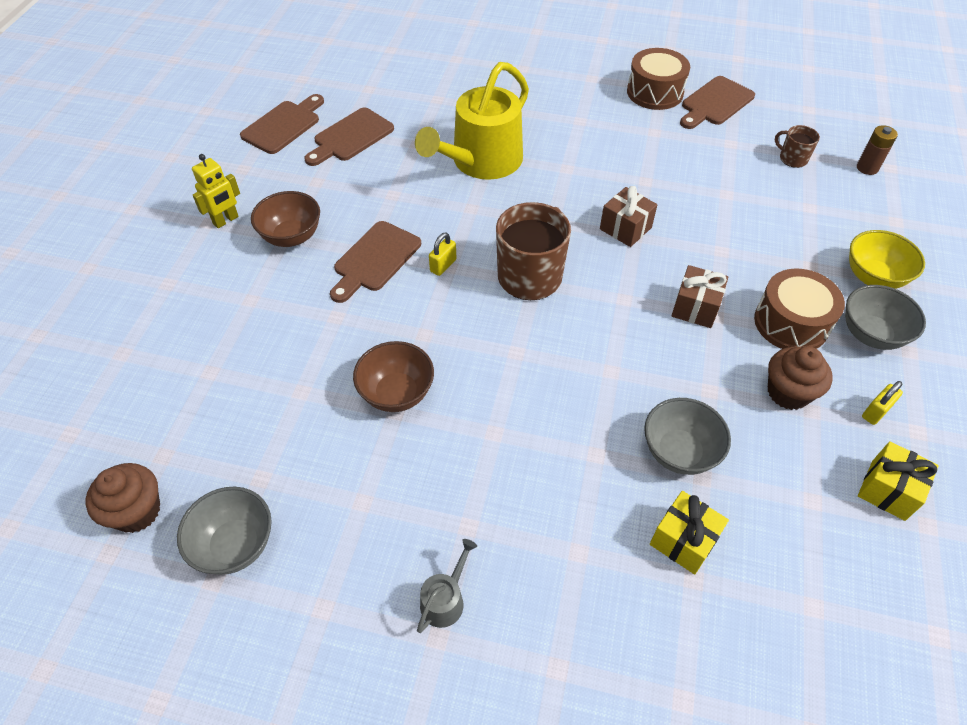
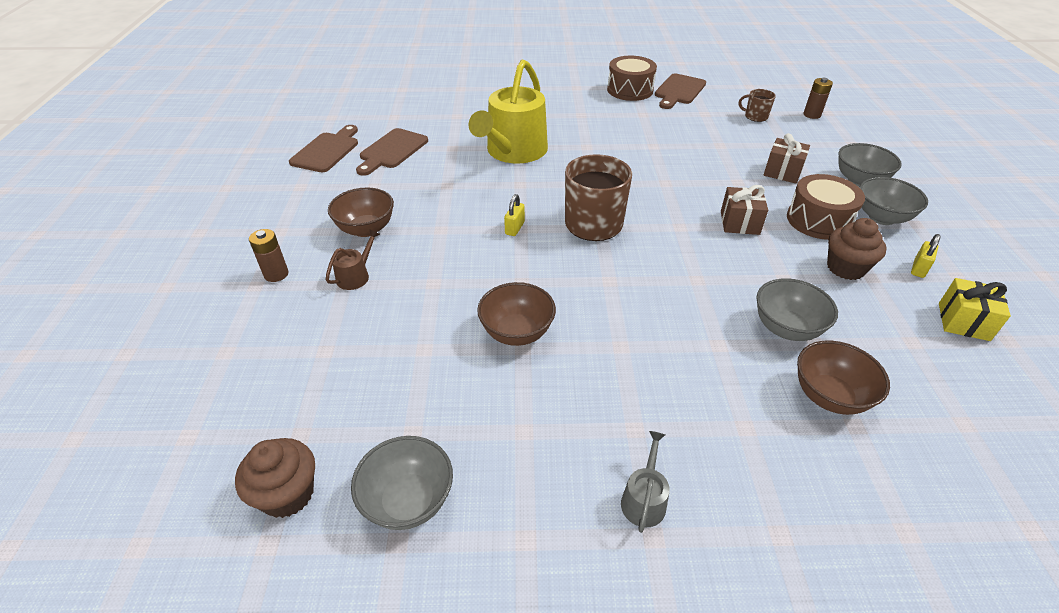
camera: 15 degrees left, 10 degrees down
(190, 274) = (276, 274): none -> brown battery
(226, 220) = (297, 227): yellow robot -> none
(264, 292) = (356, 276): none -> brown watering can
(375, 259) = (451, 234): brown cutting board -> none
(625, 228) = (654, 179): brown gift -> brown gift (782, 172)
(683, 540) = (829, 396): yellow gift -> brown bowl
(873, 277) = (859, 180): yellow bowl -> grey bowl

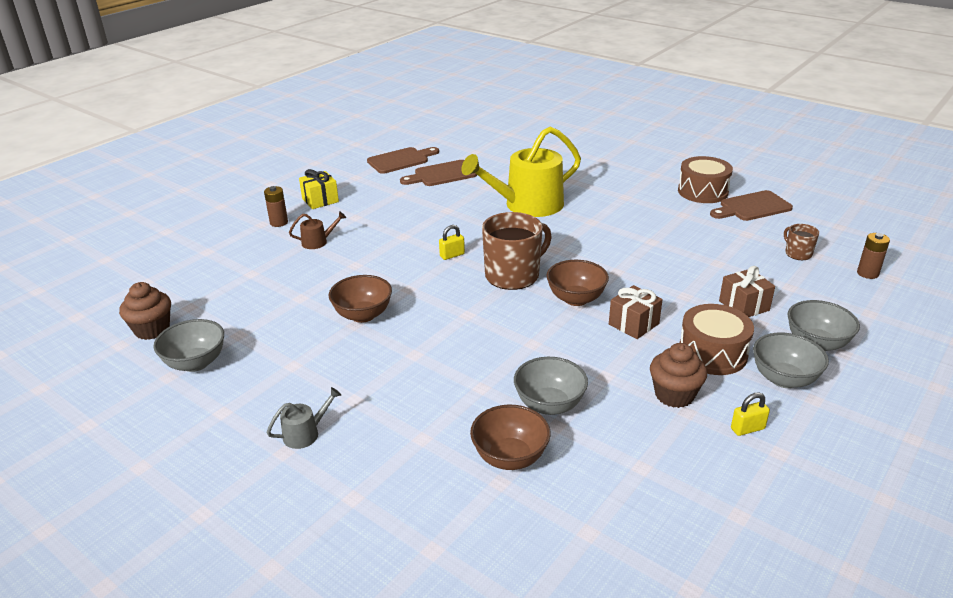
camera: 40 degrees right, 10 degrees down
(366, 229) = (359, 217): brown bowl -> brown bowl (576, 299)
(963, 321) = (718, 481): yellow gift -> yellow gift (320, 200)

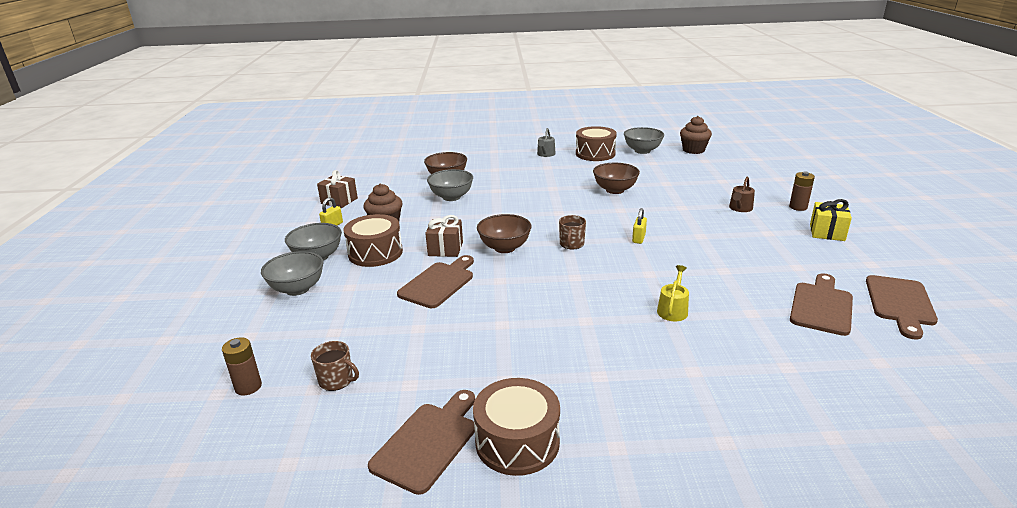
camera: 140 degrees right, 5 degrees down
(251, 392) = (595, 154): none -> brown drum
(513, 275) = (571, 244): brown mug -> brown mug, size x0.49
(527, 205) = (673, 310): yellow watering can -> yellow watering can, size x0.41
(672, 291) = (438, 283): none -> brown cutting board
(744, 306) = (369, 295): brown gift -> brown gift (339, 201)

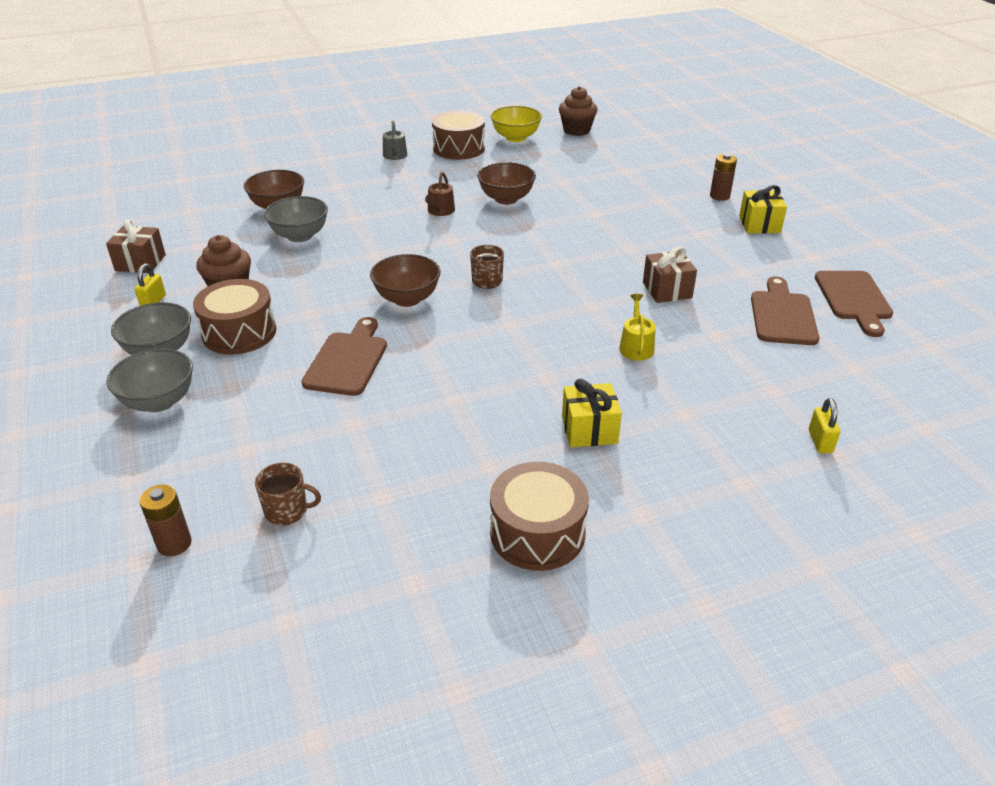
camera: 20 degrees left, 10 degrees up
(427, 442) = (439, 557): brown cutting board -> none
(445, 249) = (331, 312): brown gift -> brown gift (667, 290)
(601, 368) = (589, 430): none -> yellow gift
(638, 238) = (562, 262): yellow padlock -> yellow padlock (820, 441)
(642, 151) = (515, 138): grey bowl -> yellow bowl
(740, 208) = (659, 206): brown watering can -> brown watering can (440, 211)

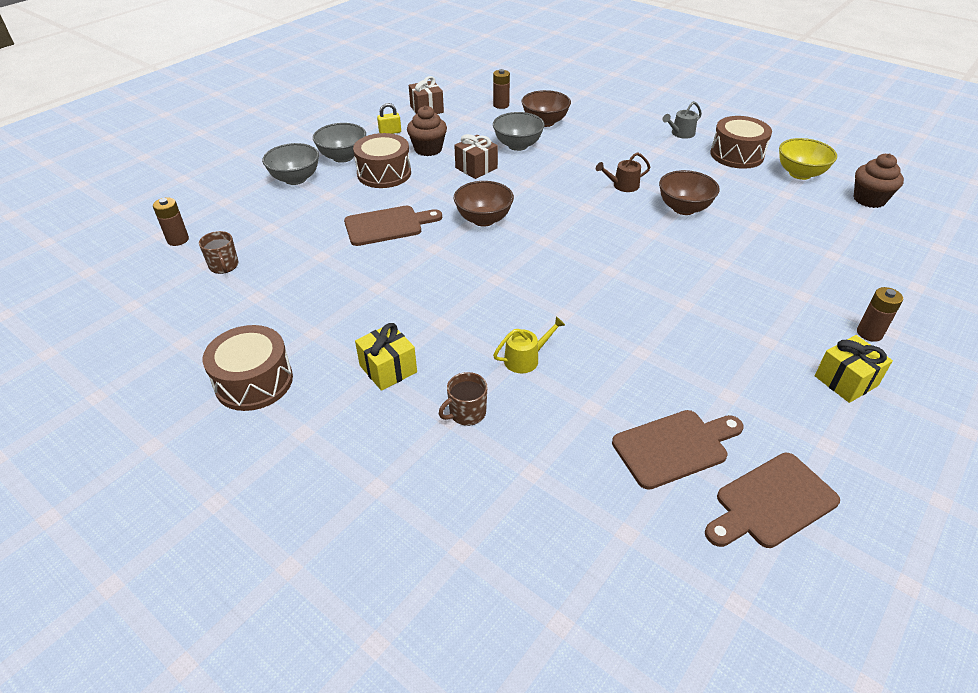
camera: 60 degrees right, 5 degrees up
(206, 218) = (501, 105): none -> brown battery
(487, 281) = (544, 246): brown mug -> brown mug (466, 413)
(667, 290) = (636, 350): brown gift -> brown gift (476, 168)
(820, 441) = (473, 530): yellow padlock -> none

